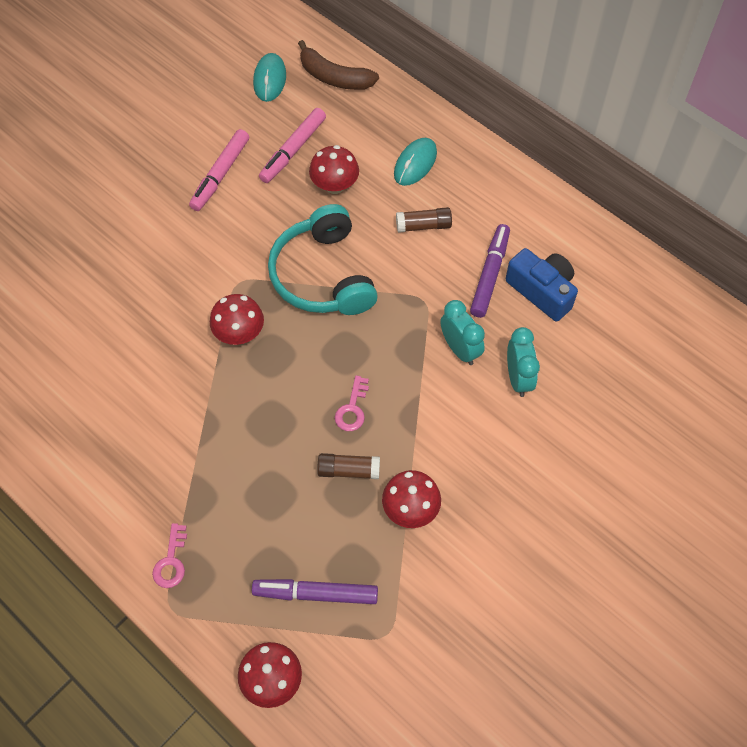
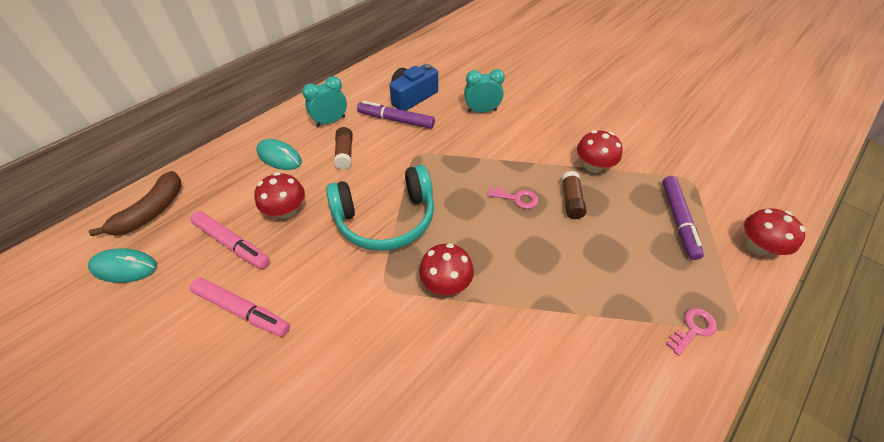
camera: 90 degrees left, 10 degrees down
(171, 562) = (693, 328): pink key -> pink key turned 45 degrees counterclockwise
(460, 349) = (460, 137): turquoise clock -> turquoise clock (330, 121)

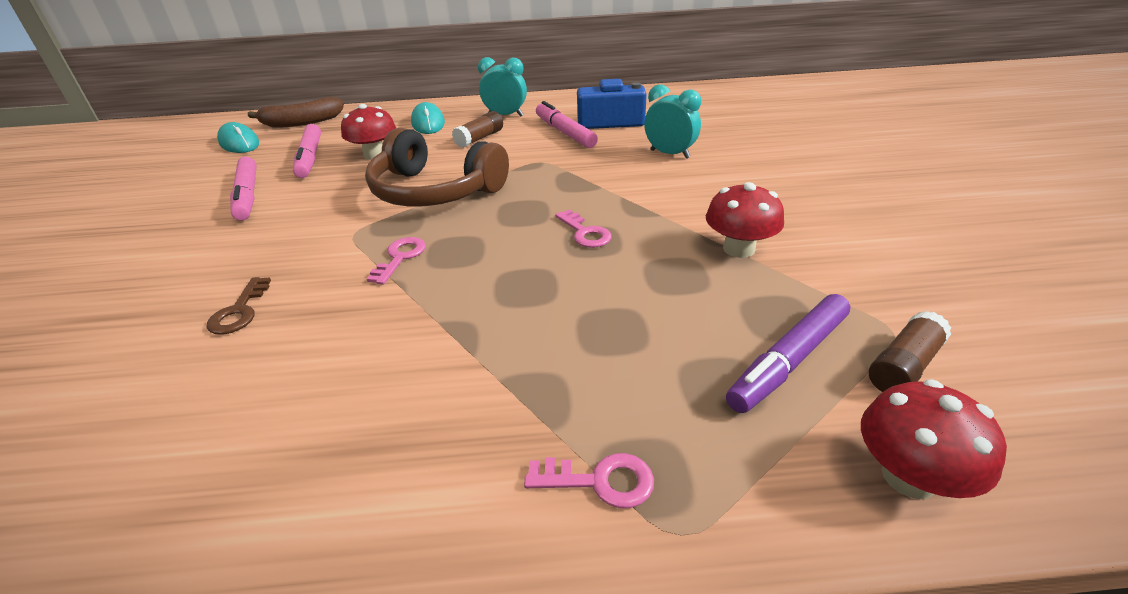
camera: 45 degrees right, 15 degrees down
(386, 219) = (434, 191): turquoise headphones -> brown headphones
(396, 120) = (564, 132): purple marker -> pink marker
(413, 393) = (239, 311): none -> brown key
(446, 283) = (400, 257): red mushroom -> pink key
(571, 200) = (649, 264): brown glue stick -> brown glue stick (904, 366)

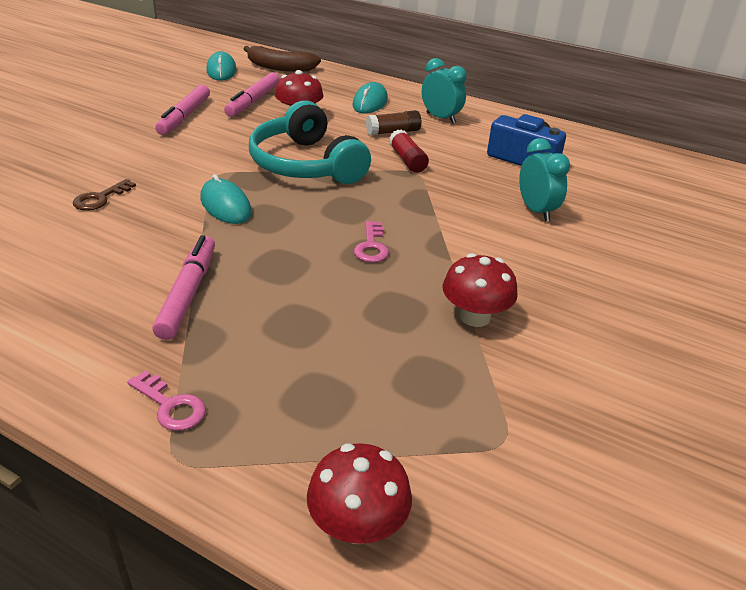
camera: 30 degrees right, 0 degrees up
(400, 257) = (225, 206): pink key -> turquoise mouse
(434, 191) = (305, 164): brown headphones -> turquoise headphones
(521, 155) = (407, 160): none -> red glue stick
(564, 132) = (470, 153): pink marker -> pink marker (188, 293)
(788, 360) = (388, 412): purple marker -> none
(904, 366) = (470, 466): brown glue stick -> none

